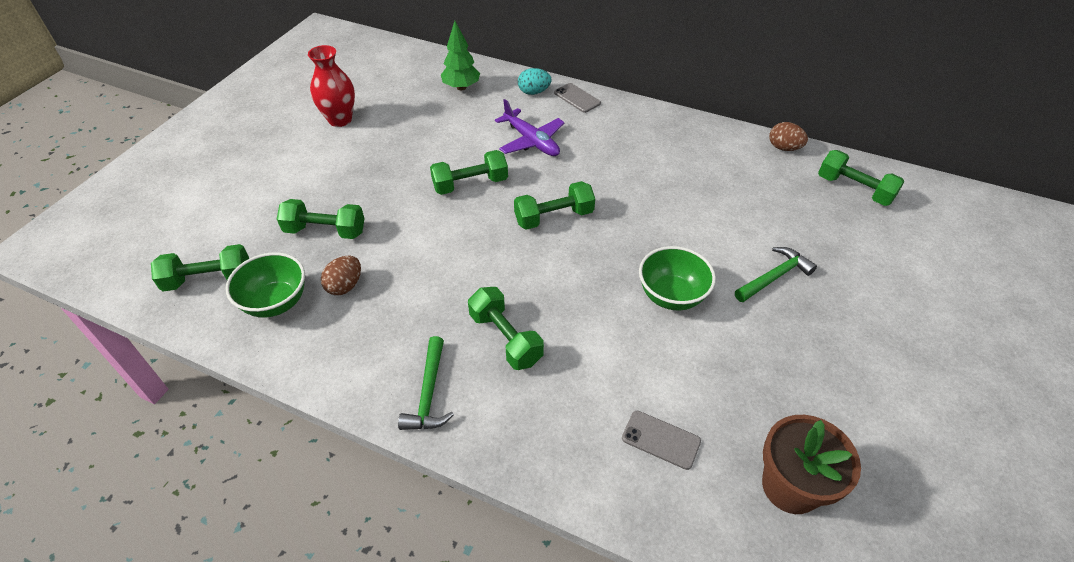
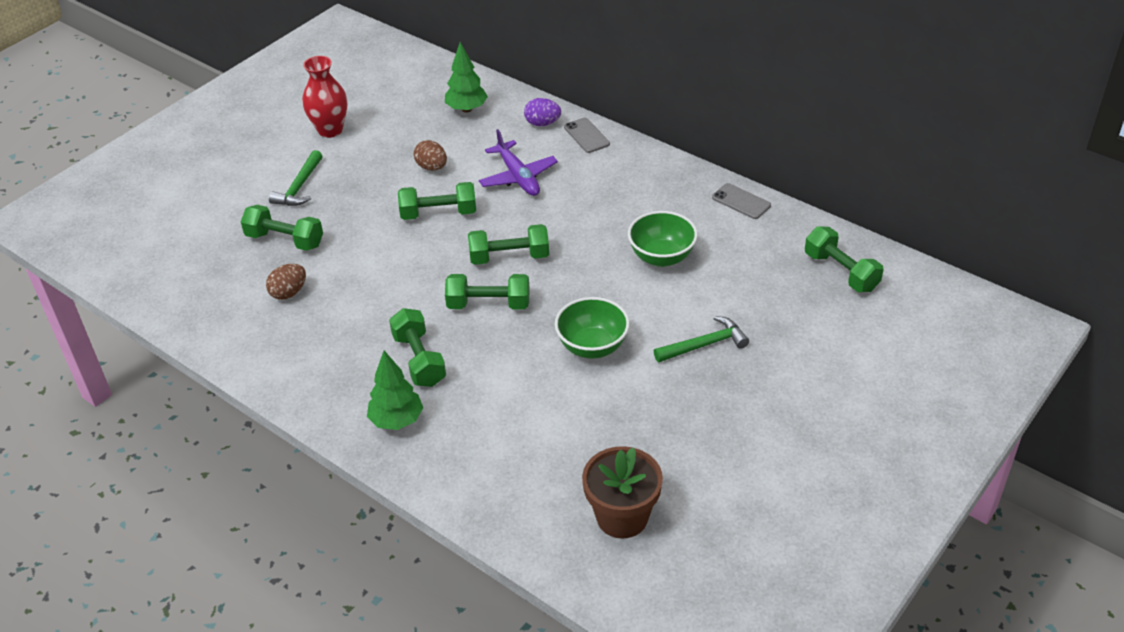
camera: 15 degrees right, 5 degrees down
(209, 279) = (169, 269): green dumbbell -> green dumbbell (488, 304)
(276, 302) = (224, 298): green bowl -> green bowl (661, 257)
(429, 393) = (335, 394): green hammer -> green hammer (299, 187)
(507, 413) = (397, 420): none -> green tree
(534, 92) = (542, 123): turquoise egg -> purple egg
(661, 440) = (524, 463): grey phone -> grey phone (741, 201)
(784, 148) = (788, 218): brown egg -> brown egg (432, 167)

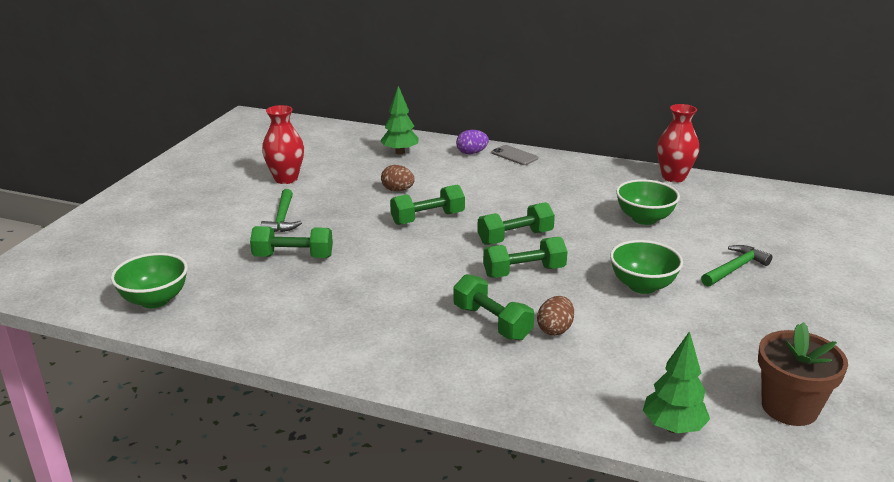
camera: 20 degrees left, 15 degrees down
(143, 269) = (155, 300): none -> green bowl
(289, 293) = (324, 294): brown egg -> brown egg (555, 329)
(397, 420) = (507, 373): green tree -> green tree (673, 427)
(518, 177) = (478, 186): purple plane -> none
(741, 201) = (673, 177): grey phone -> red vase
(841, 272) = (792, 207): green dumbbell -> none

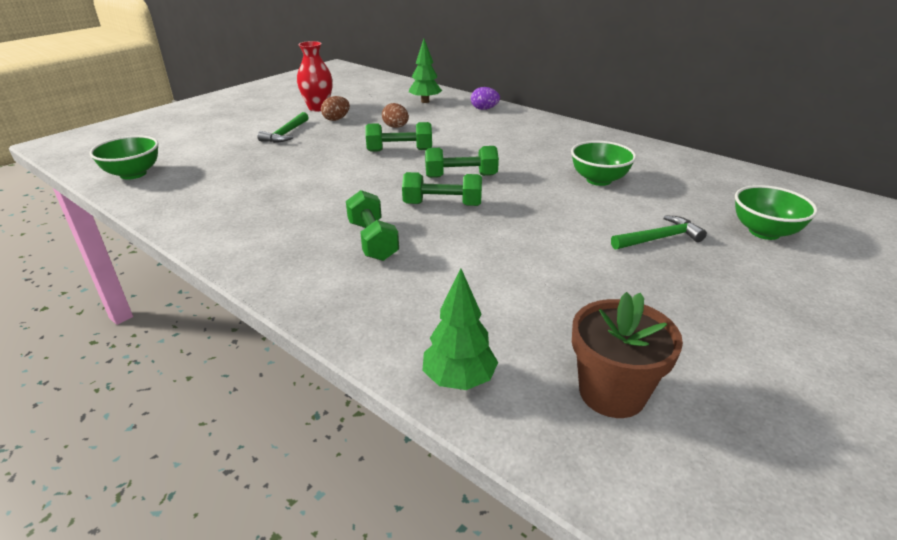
camera: 20 degrees right, 5 degrees up
(293, 257) = (264, 161): green dumbbell -> none
(514, 155) = (520, 115): grey phone -> none
(555, 329) = (424, 258): brown egg -> brown egg (336, 119)
(642, 286) = (546, 236): green bowl -> green bowl (764, 232)
(673, 177) = (658, 151): red vase -> none

